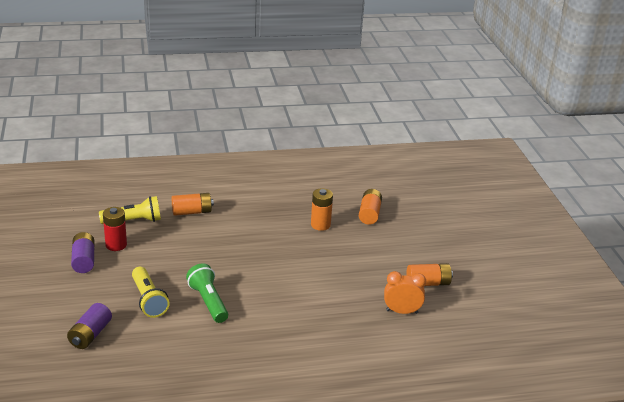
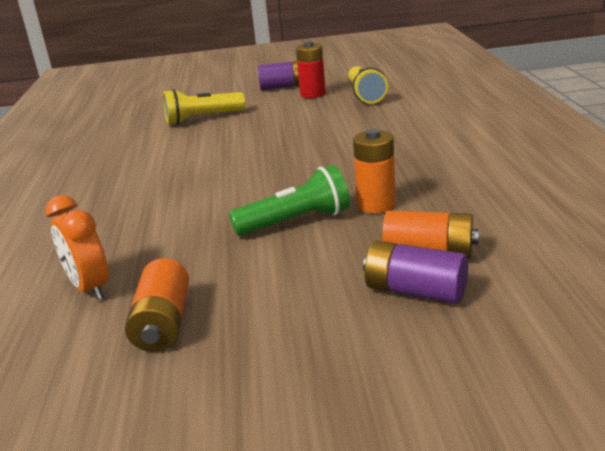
camera: 100 degrees right, 5 degrees down
(90, 335) = (156, 104): purple battery -> purple battery (415, 291)
(192, 212) = (394, 118): orange battery -> none
(208, 302) = (187, 145): green flashlight -> green flashlight (296, 221)
(402, 311) = (90, 288): orange clock -> orange clock turned 135 degrees clockwise

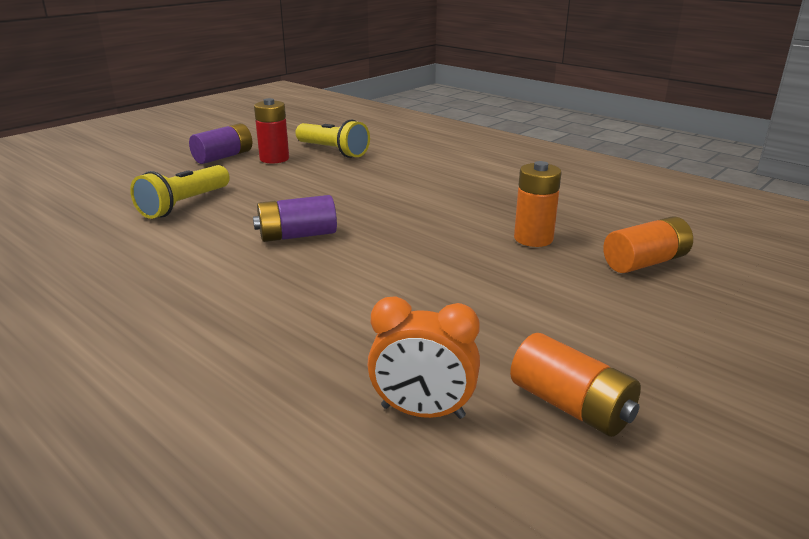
camera: 45 degrees left, 0 degrees up
(296, 221) = (497, 272): green flashlight -> none
(415, 291) = (692, 292): purple battery -> purple battery (297, 235)

